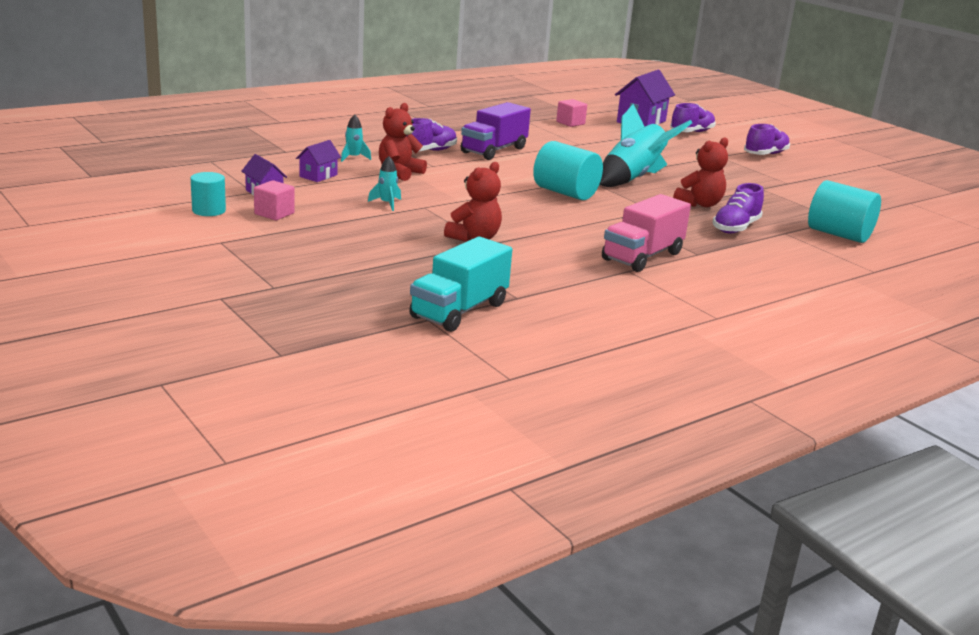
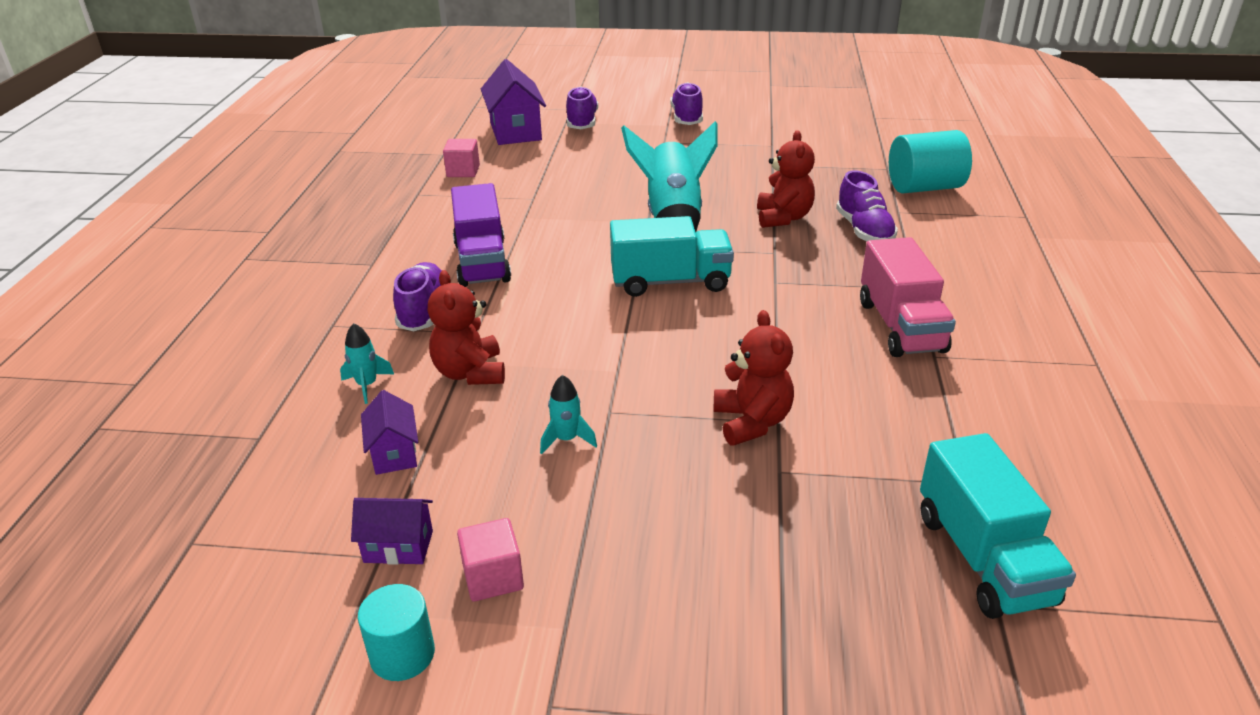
camera: 45 degrees left, 10 degrees up
(565, 193) = (670, 282): turquoise cylinder -> turquoise truck

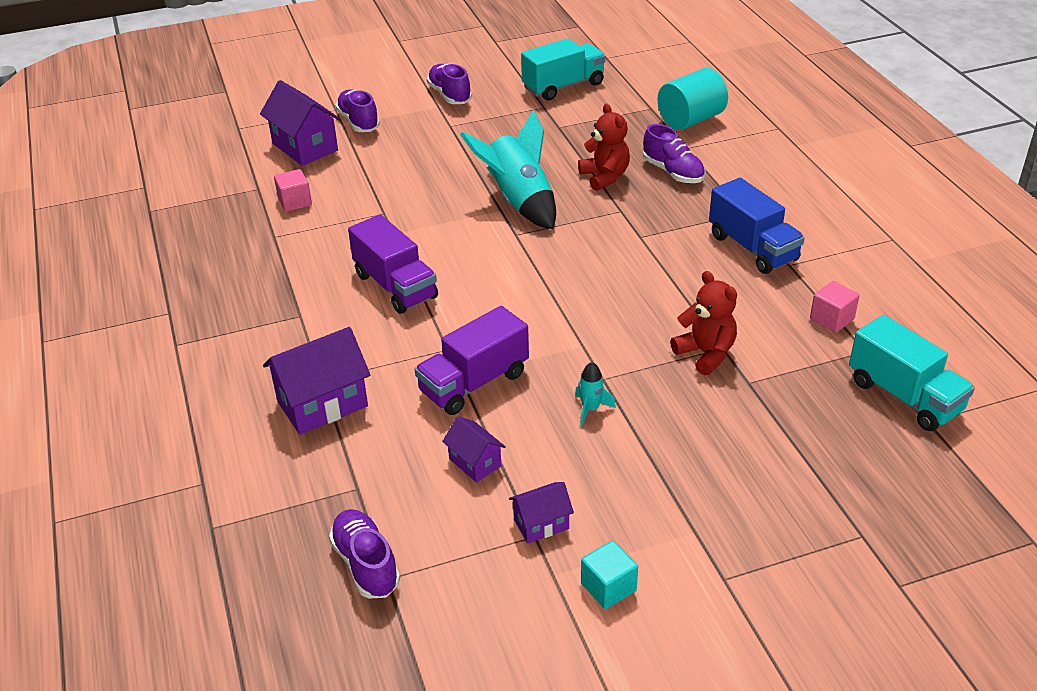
camera: 25 degrees left, 5 degrees up
(310, 347) = (322, 404): none -> purple house
(367, 385) = (402, 419): turquoise rocket -> none
(402, 654) = (608, 587): turquoise cylinder -> turquoise cube
(423, 311) = (387, 344): purple shoe -> purple shoe (366, 564)
(470, 373) = (474, 383): red teddy bear -> purple truck
(493, 577) = (623, 519): pink cube -> pink cube (832, 319)
(670, 282) = (562, 259): turquoise truck -> turquoise truck (563, 86)
(900, 326) = (752, 248): pink truck -> blue truck

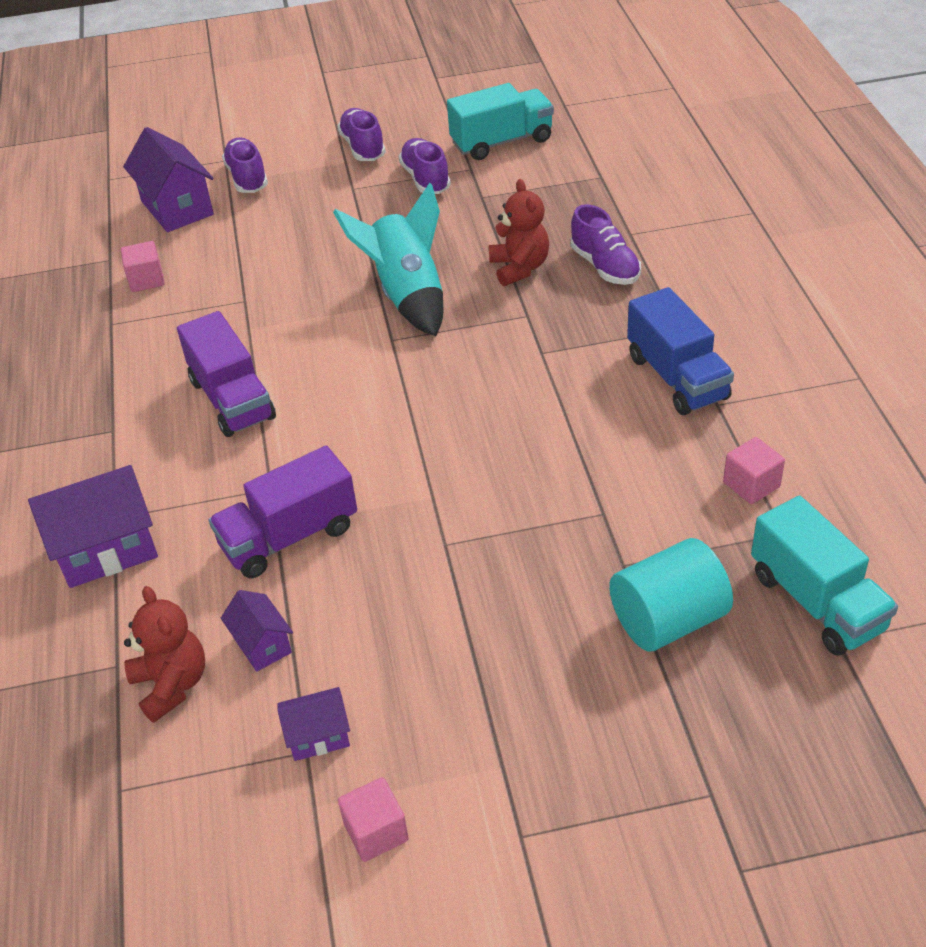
camera: 10 degrees right, 5 degrees up
(366, 564) = (100, 768): purple shoe -> purple shoe (425, 179)
(590, 409) = (419, 585): turquoise rocket -> none
(608, 587) = (376, 832): turquoise cube -> pink cube
(691, 120) = (646, 195): turquoise cylinder -> turquoise cylinder (668, 620)
(706, 353) = (580, 520): red teddy bear -> red teddy bear (171, 684)

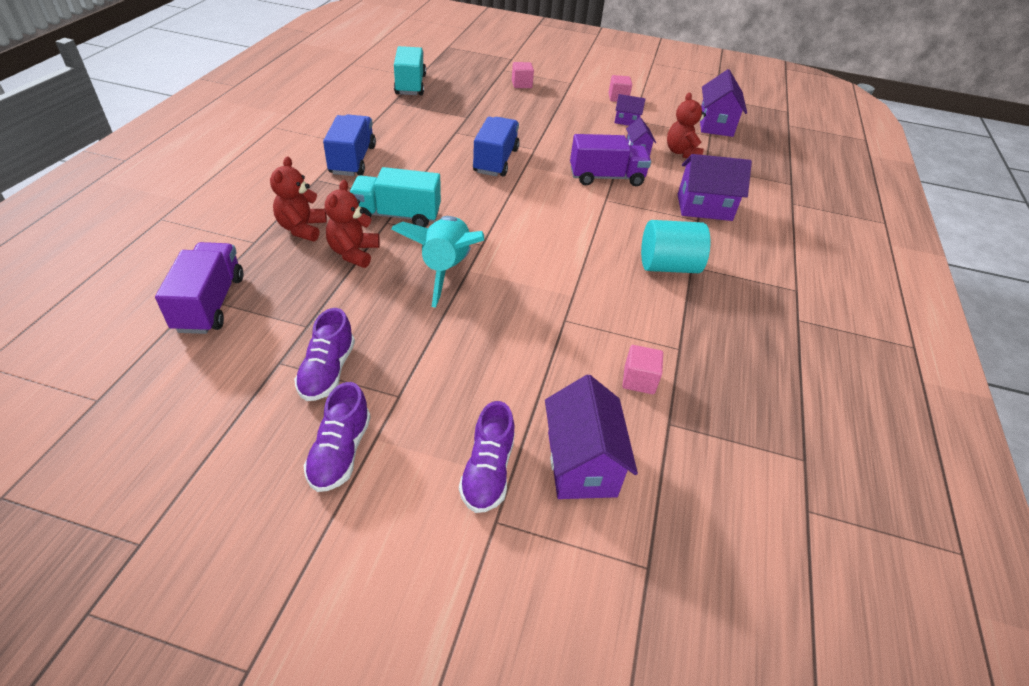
camera: 160 degrees left, 0 degrees up
(109, 847) = (715, 125): none -> purple house
(232, 399) = (607, 252): purple truck -> purple truck (210, 303)
(484, 481) = (496, 161): none -> blue truck
(501, 142) = (215, 381): turquoise truck -> turquoise truck (397, 215)
(605, 266) = (302, 228): purple shoe -> red teddy bear
(668, 620) = (469, 100): turquoise cylinder -> turquoise cylinder (668, 266)
(751, 485) = (382, 116): pink cube -> pink cube (521, 84)

